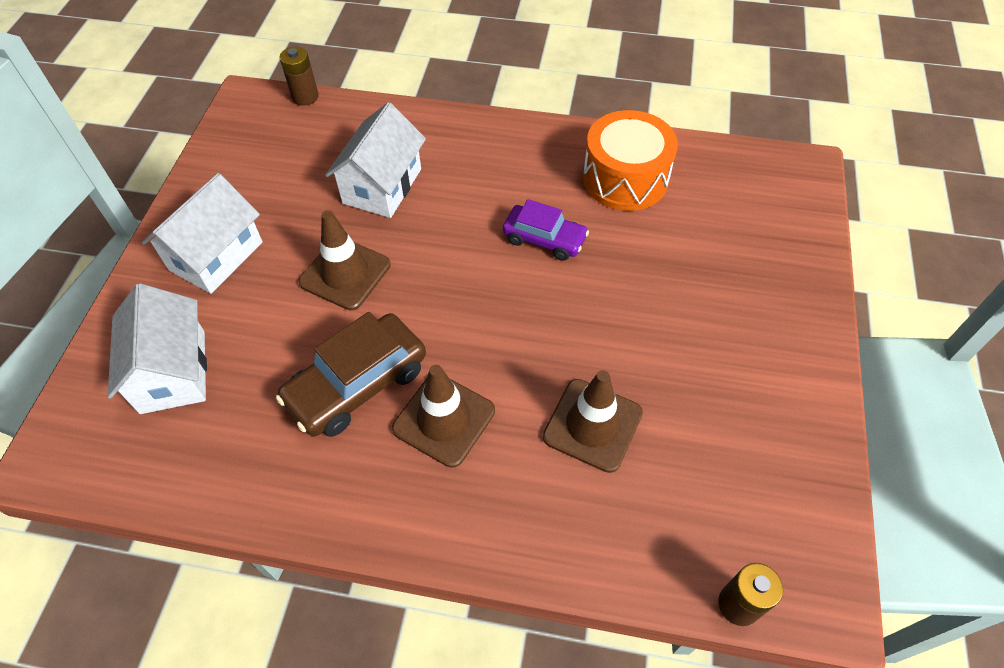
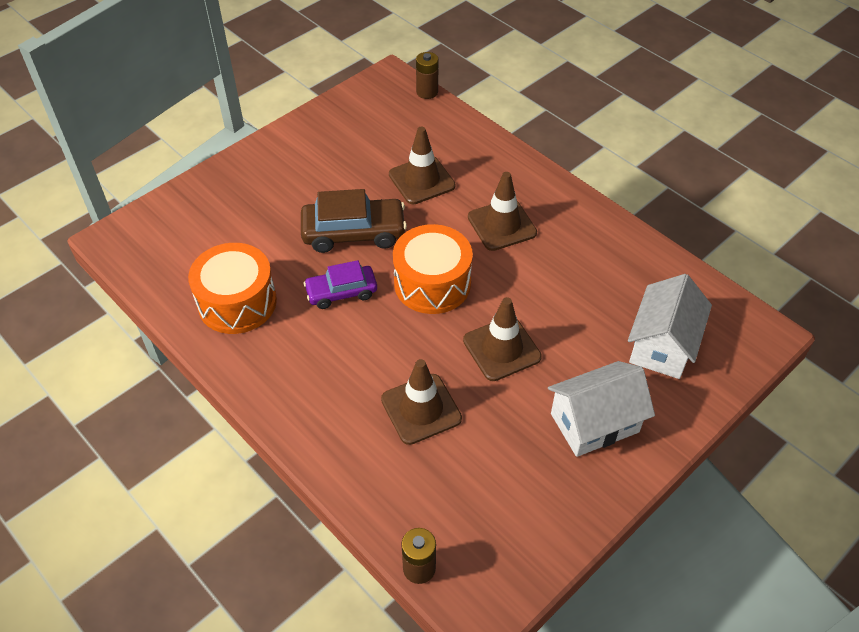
camera: 145 degrees left, 5 degrees down
(357, 384) = (541, 270): brown car -> brown car (354, 233)
(382, 186) = (421, 409): white house -> brown traffic cone
(465, 299) = (432, 283): none -> orange drum
(544, 239) = (341, 292): purple car -> purple car turned 75 degrees counterclockwise

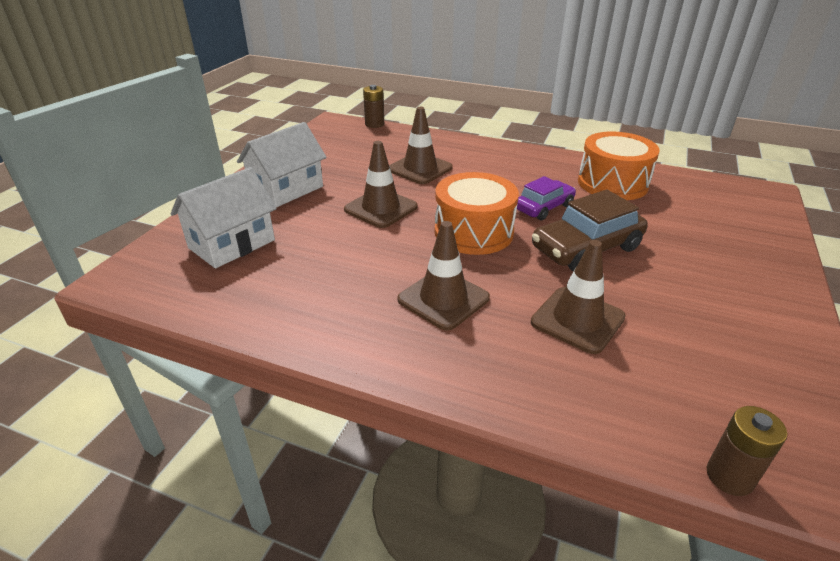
camera: 155 degrees right, 15 degrees down
(662, 345) = (232, 244): white house -> white house turned 45 degrees clockwise

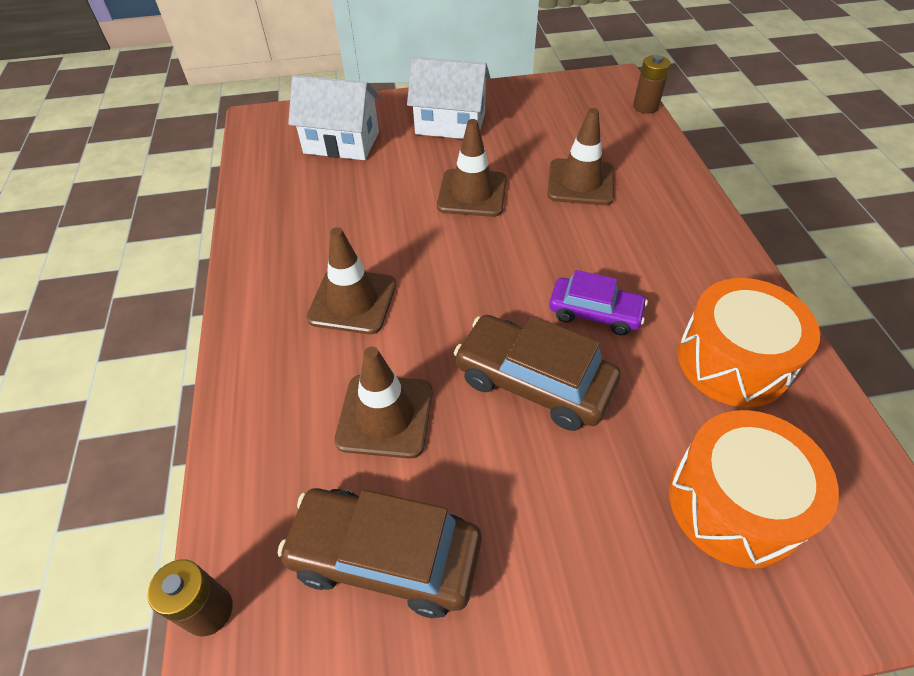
camera: 60 degrees right, 15 degrees up
(473, 232) = (486, 275): orange drum -> orange drum (734, 503)
(705, 359) = (385, 556): none -> brown car

